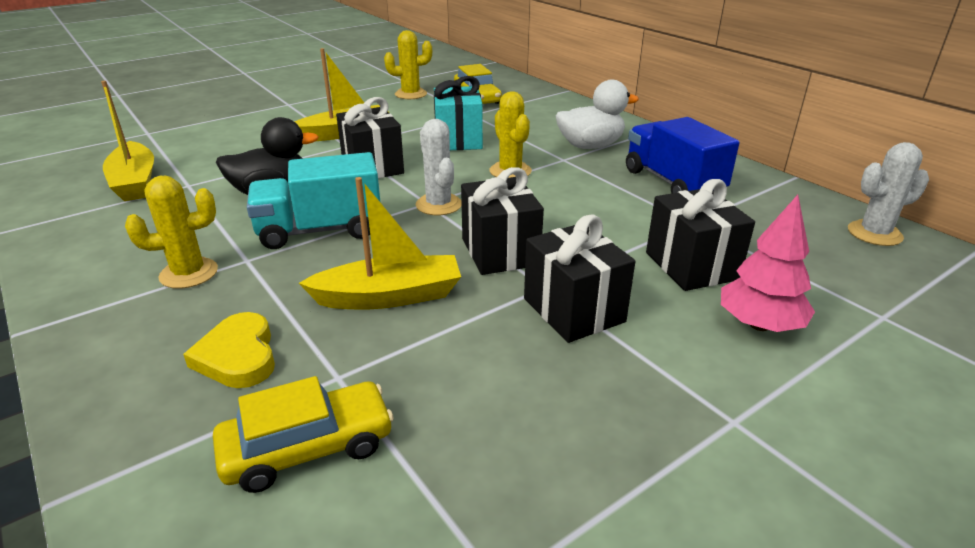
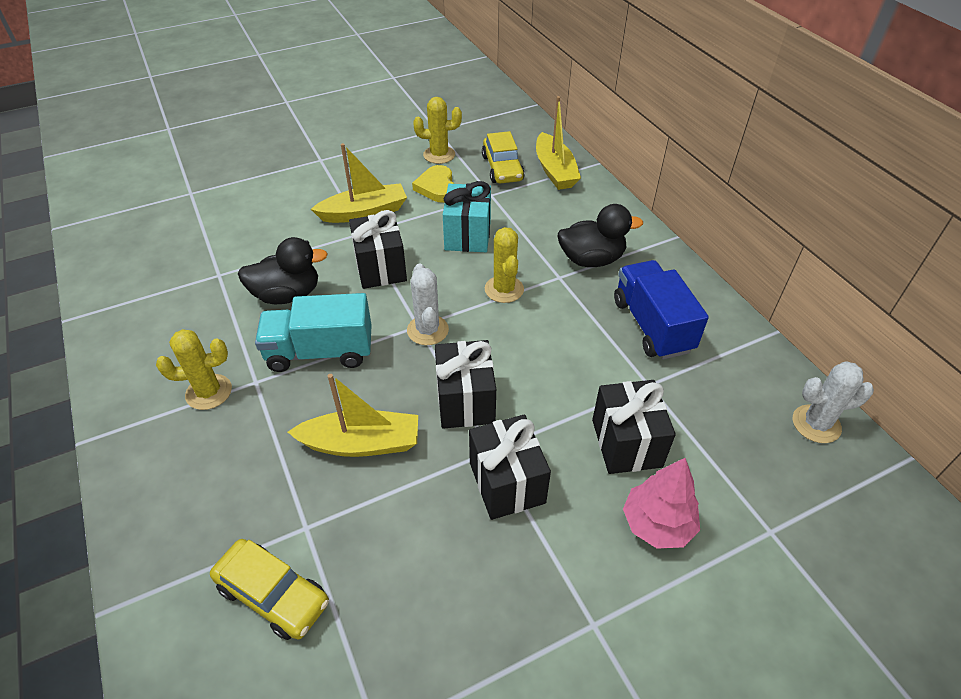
camera: 10 degrees right, 15 degrees up
(135, 182) = (175, 265): yellow boat -> yellow boat (555, 171)
(238, 356) = (236, 493): yellow heart -> yellow heart (437, 187)
(308, 448) = (273, 595): yellow car -> yellow car turned 45 degrees clockwise
(590, 146) = (591, 259): white duck -> black duck

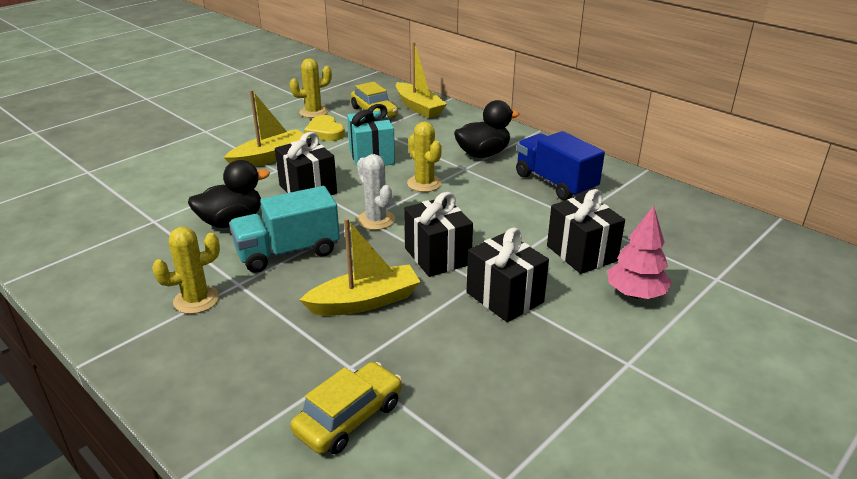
camera: 20 degrees left, 15 degrees down
(273, 595) = (349, 418): yellow car -> yellow car turned 60 degrees counterclockwise
(816, 424) = (707, 214): white cactus -> none

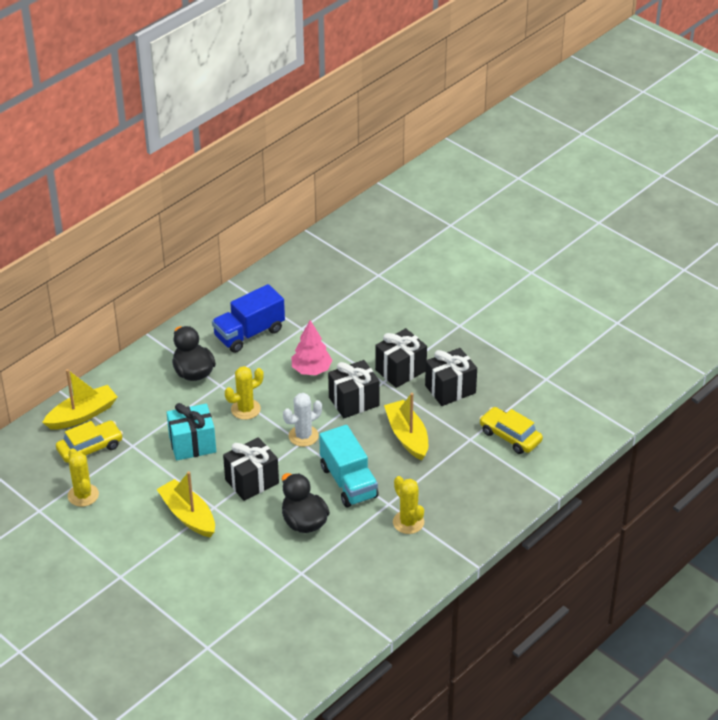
camera: 90 degrees left, 10 degrees up
(325, 132) = (135, 481): yellow heart -> none
(581, 253) = (350, 330): black gift -> black gift (450, 389)
(635, 294) = (395, 312): pink tree -> pink tree (311, 370)

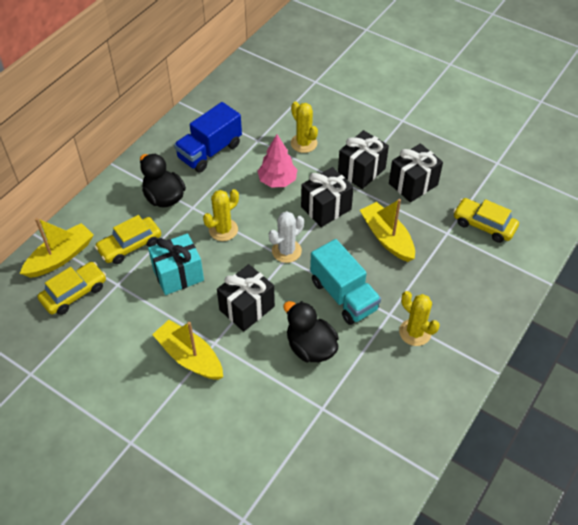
camera: 10 degrees left, 10 degrees up
(83, 495) = (75, 349): yellow cactus -> yellow cactus (303, 143)
(151, 412) = (130, 245): none -> yellow car

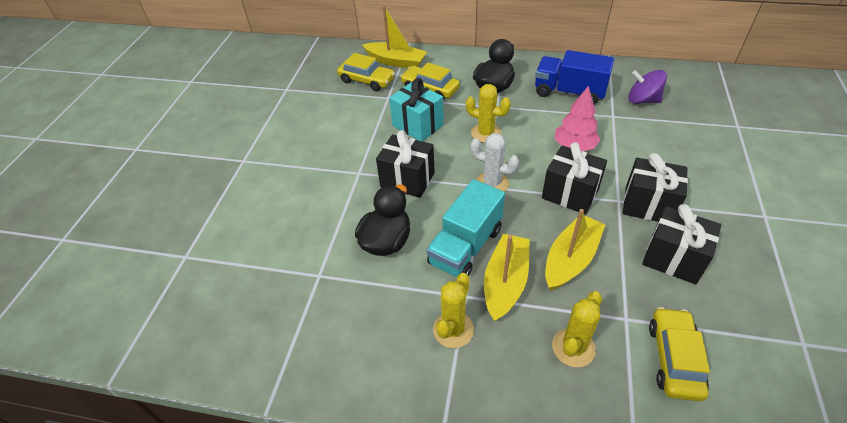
camera: 70 degrees right, 5 degrees down
(189, 357) = (337, 163): yellow boat -> yellow boat (505, 282)
(252, 113) = (642, 100): none -> purple spinning top
(303, 143) = (641, 147): yellow cactus -> yellow cactus (573, 347)

